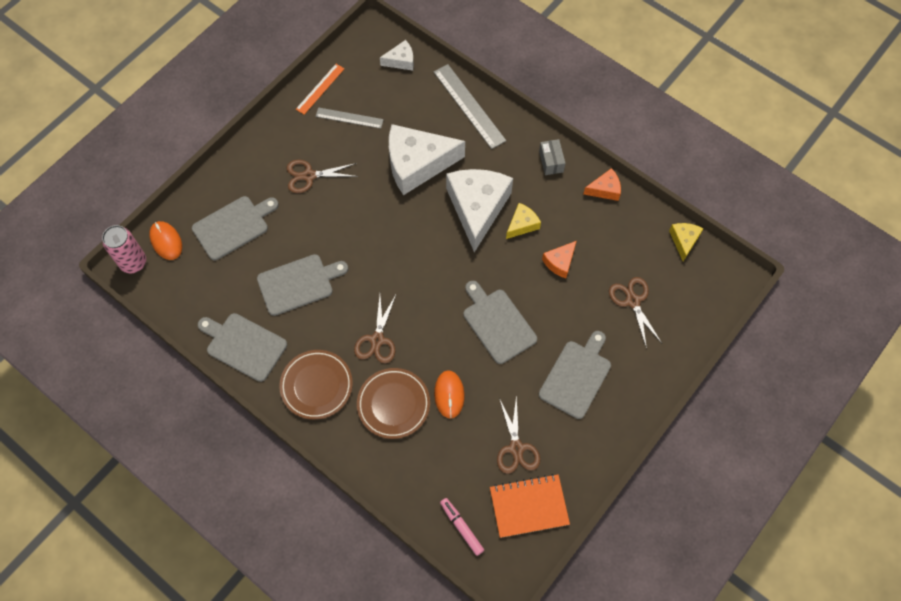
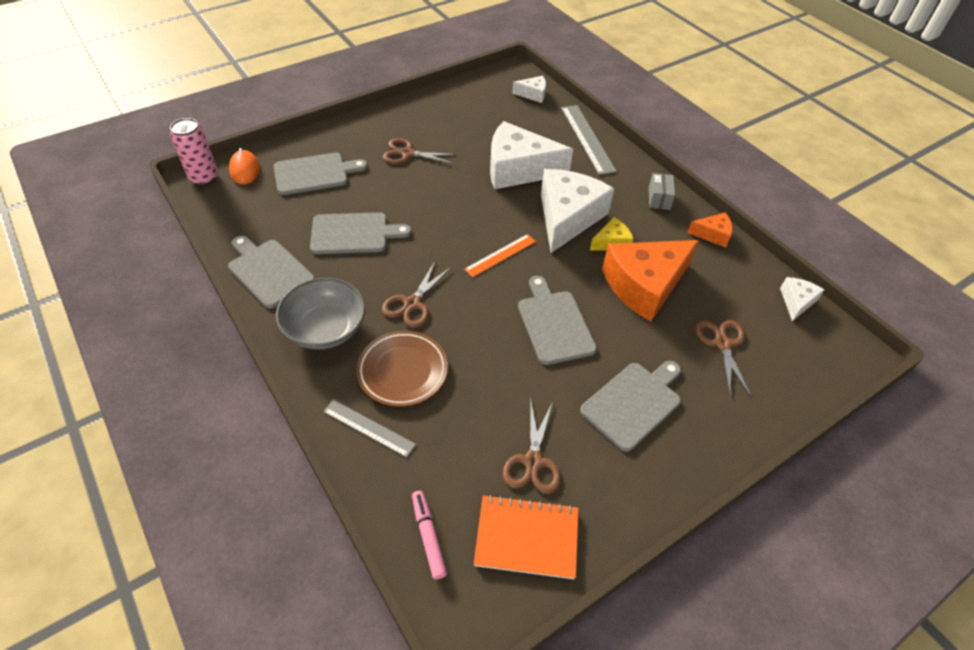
camera: 15 degrees right, 15 degrees down
(316, 386) = (325, 328): brown plate -> grey bowl
(320, 89) = (448, 97): orange ruler -> orange ruler (500, 255)
(349, 118) = (466, 122): grey ruler -> grey ruler (368, 428)
(449, 394) = (471, 379): orange mouse -> none
(560, 262) = (644, 285): orange cheese -> orange cheese, size x2.15
(684, 241) = (796, 302): yellow cheese -> white cheese

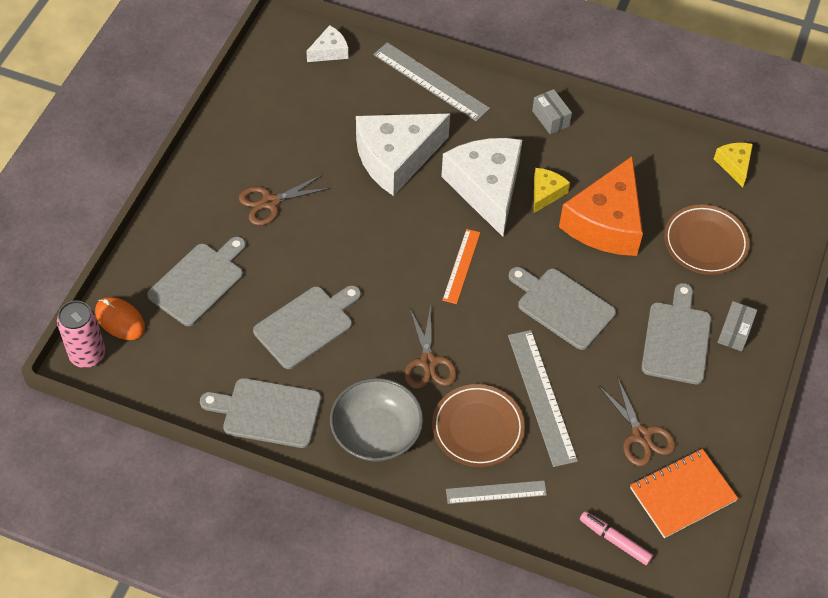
camera: 35 degrees left, 5 degrees up
(475, 379) = (542, 397): none -> grey ruler
(694, 428) = (734, 332): none -> grey box
(712, 234) = (624, 133): orange cheese -> none
(722, 344) = (705, 243): brown scissors -> brown plate
(796, 302) = (734, 165): white cheese -> yellow cheese

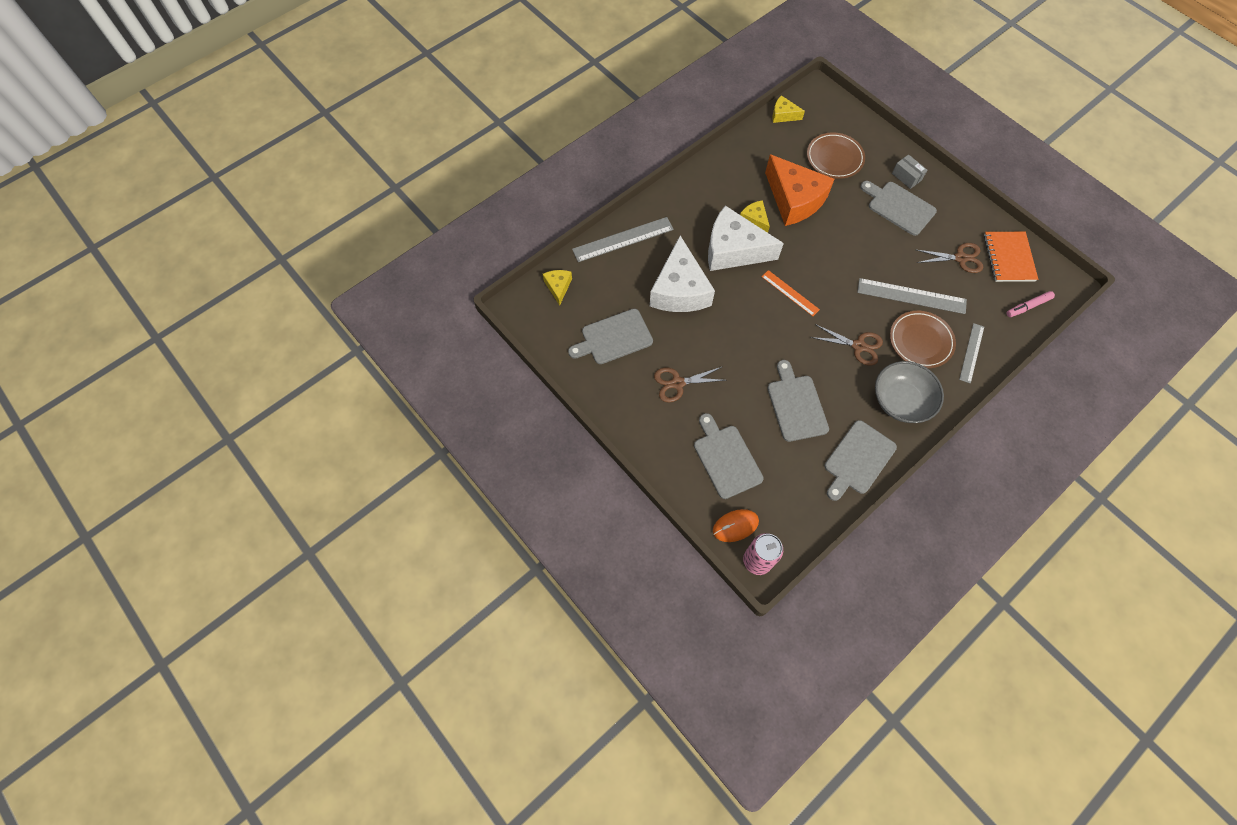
camera: 60 degrees left, 10 degrees up
(270, 202) = (677, 383): brown scissors -> brown scissors turned 75 degrees clockwise
(329, 51) = (558, 287): white cheese -> yellow cheese
(550, 118) = (694, 188): grey box -> none
(562, 306) = (848, 253): grey cutting board -> grey cutting board (613, 338)

